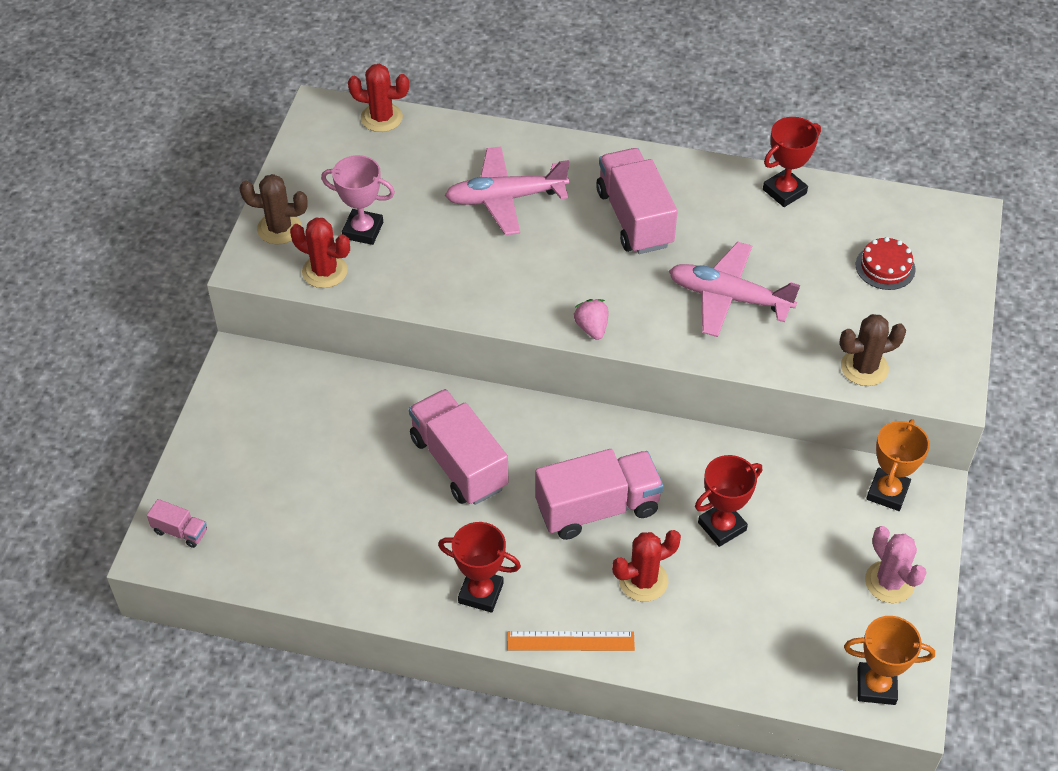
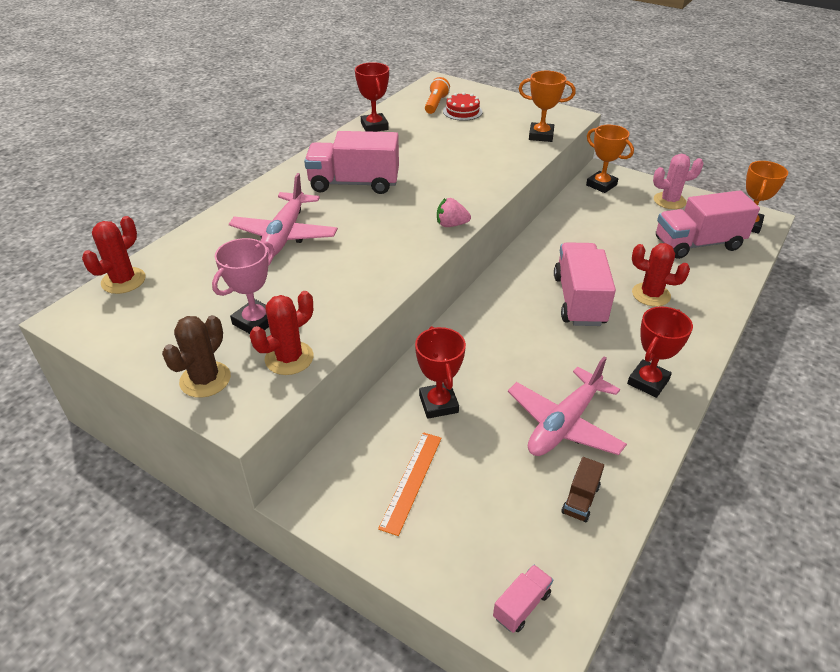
camera: 70 degrees left, 10 degrees down
(299, 555) = (580, 499): none -> brown truck
(459, 463) = (508, 363): pink truck -> pink truck (698, 244)
(570, 641) = (701, 343): orange ruler -> orange ruler (411, 481)
(643, 580) = (651, 295): red cactus -> red cactus turned 60 degrees counterclockwise
(722, 526) = (611, 250): red trophy -> red trophy (438, 404)
(728, 297) = (455, 165): pink plane -> pink plane (564, 424)
(864, 368) = (541, 135): brown cactus -> orange trophy
(889, 233) = (435, 104): none -> orange flashlight

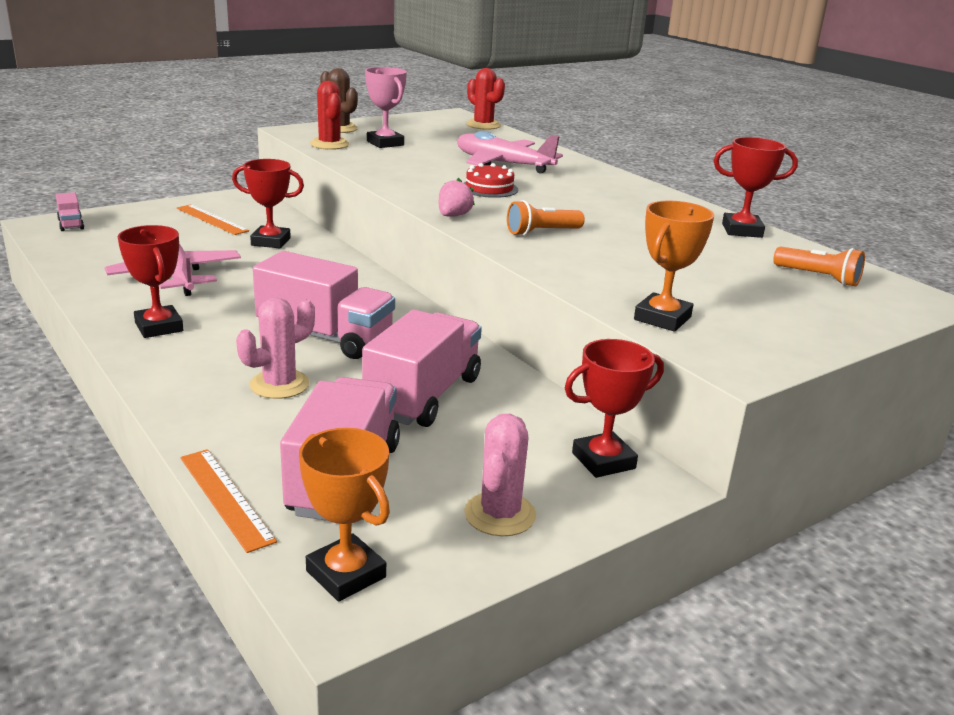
camera: 110 degrees right, 15 degrees down
(354, 183) = (584, 198): pink truck -> pink truck (423, 396)
(449, 186) = (542, 232): none -> orange flashlight
(462, 111) = (783, 288): red cake -> red cake (489, 188)
(580, 499) = (102, 260): brown truck -> none
(601, 185) = (603, 461): orange trophy -> red trophy
(651, 295) = (279, 384): red cactus -> pink cactus
(752, 270) = (225, 498): none -> orange ruler

